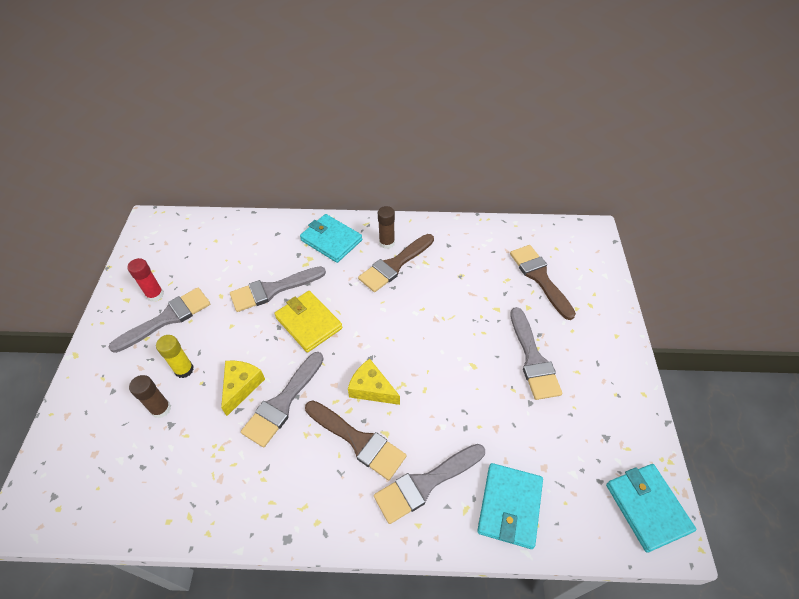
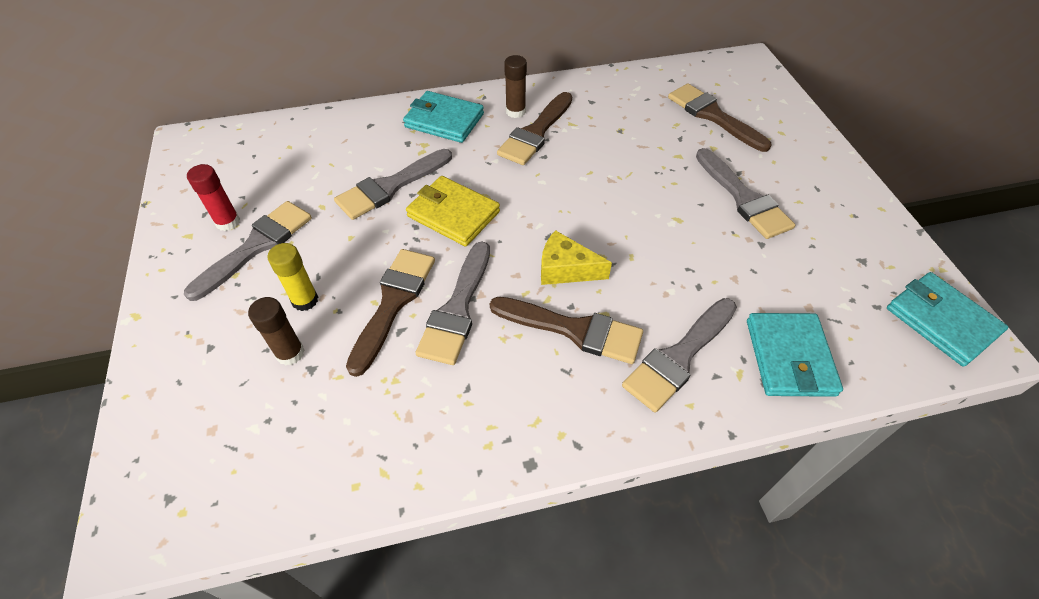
camera: 15 degrees left, 0 degrees up
(241, 386) = (393, 303): yellow cheese -> brown brush

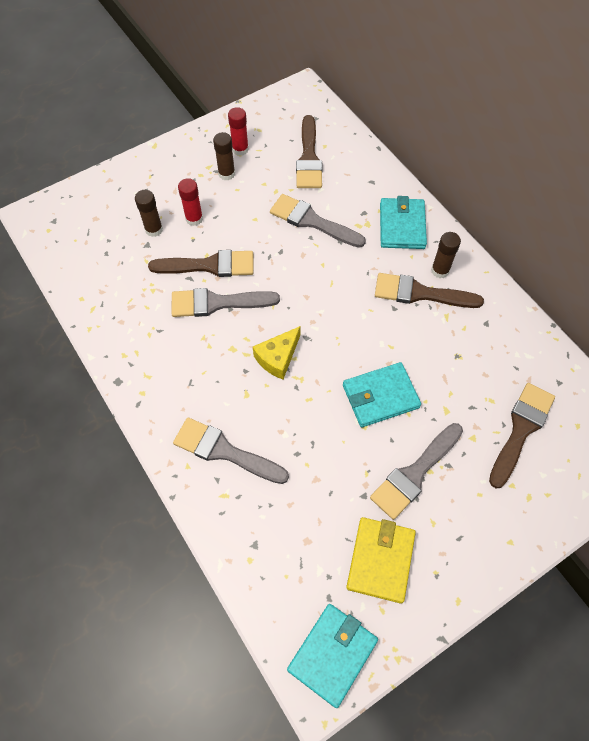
camera: 70 degrees right, 10 degrees up
(256, 246) = (226, 174): grey brush -> brown glue stick
(305, 300) = (194, 219): yellow glue stick -> red glue stick
(453, 214) = (302, 269): yellow wallet -> yellow wallet (380, 560)
(565, 269) = (278, 358): yellow cheese -> yellow cheese turned 135 degrees counterclockwise
(574, 330) = (225, 378): brown brush -> brown brush (309, 158)
(789, 357) = (251, 530): turquoise wallet -> turquoise wallet (380, 396)

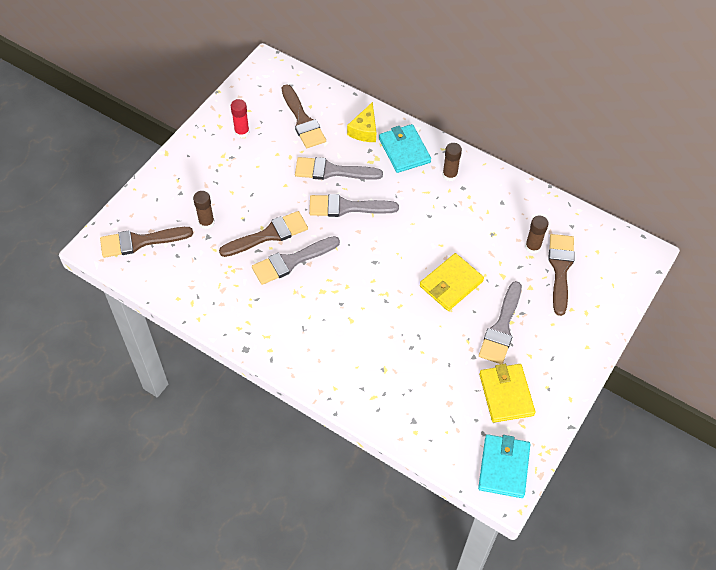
camera: 25 degrees left, 5 degrees down
(194, 219) = (235, 202): red glue stick -> none
(225, 451) = (357, 366): grey brush -> grey brush (347, 207)
(226, 174) = (242, 156): brown glue stick -> brown glue stick (532, 247)
(278, 358) = (361, 285): yellow cheese -> yellow cheese (364, 130)
(380, 396) = (451, 284): turquoise wallet -> yellow wallet
(420, 293) = (443, 197): brown brush -> brown brush (140, 241)

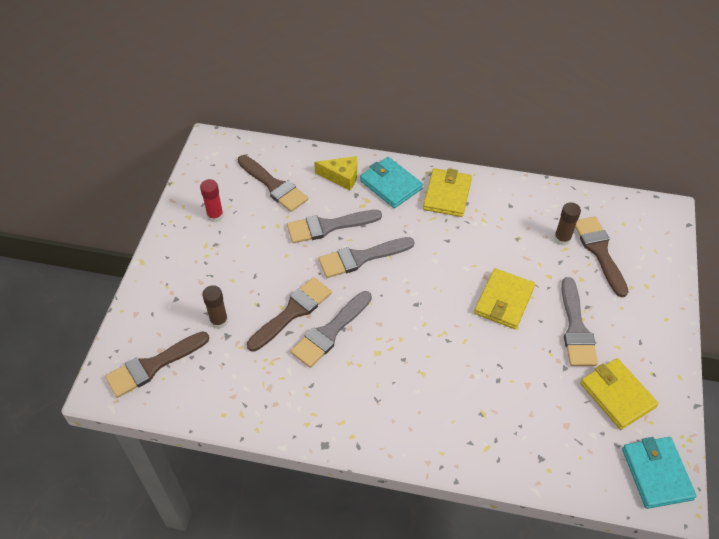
camera: 20 degrees left, 5 degrees down
(364, 130) = (341, 177): yellow cheese -> yellow cheese turned 75 degrees counterclockwise
(449, 175) = (447, 195): brown glue stick -> yellow wallet

